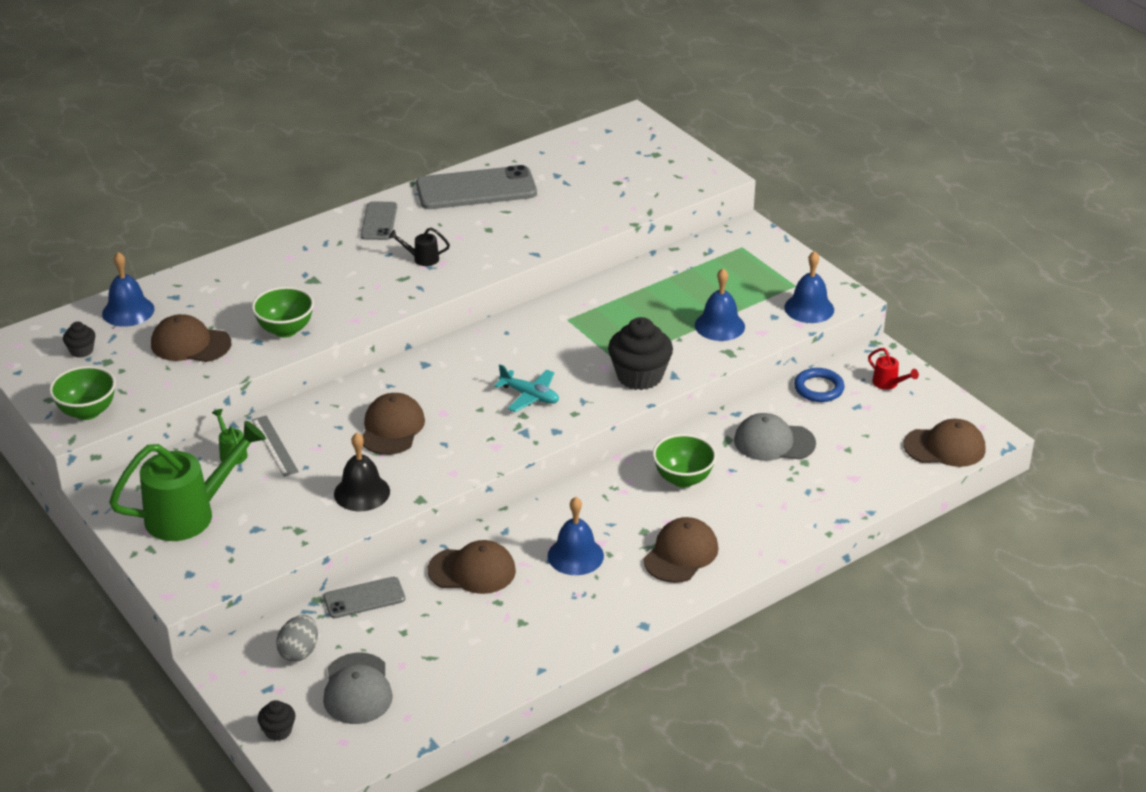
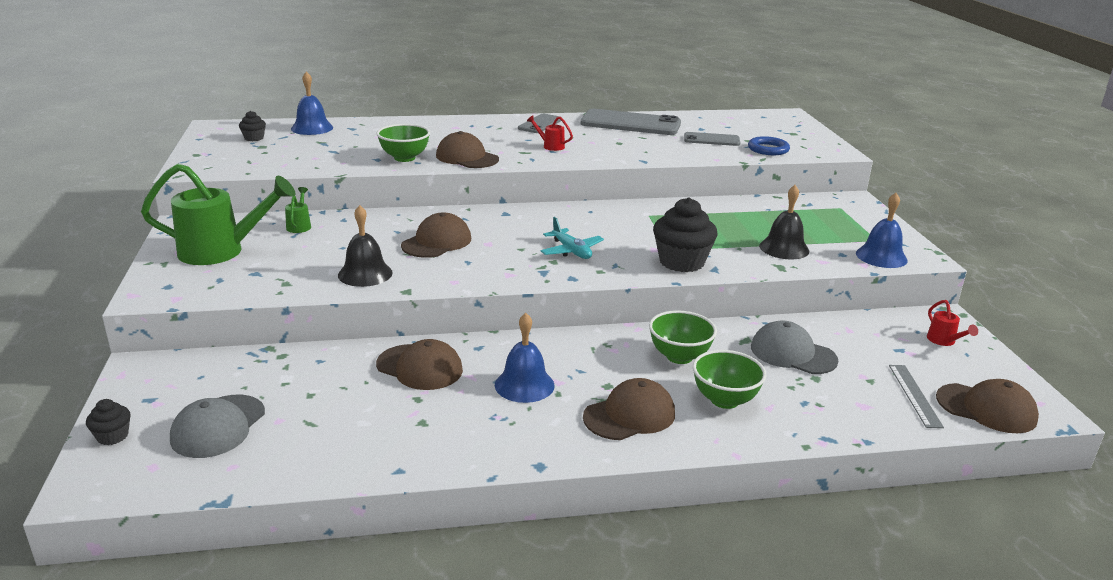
camera: 25 degrees right, 10 degrees down
(87, 412) = (210, 165): green bowl -> green bowl (724, 400)
(190, 344) = (329, 150): brown cap -> brown cap (467, 157)
(275, 445) = (336, 229): grey ruler -> grey ruler (914, 395)
(299, 652) = (208, 380): grey egg -> none
(364, 598) = (307, 359): grey phone -> grey phone (711, 140)
(422, 259) = (550, 146): black watering can -> red watering can
(719, 325) = (784, 248): blue bell -> black bell
(818, 388) = (865, 326): blue ring -> blue ring (768, 149)

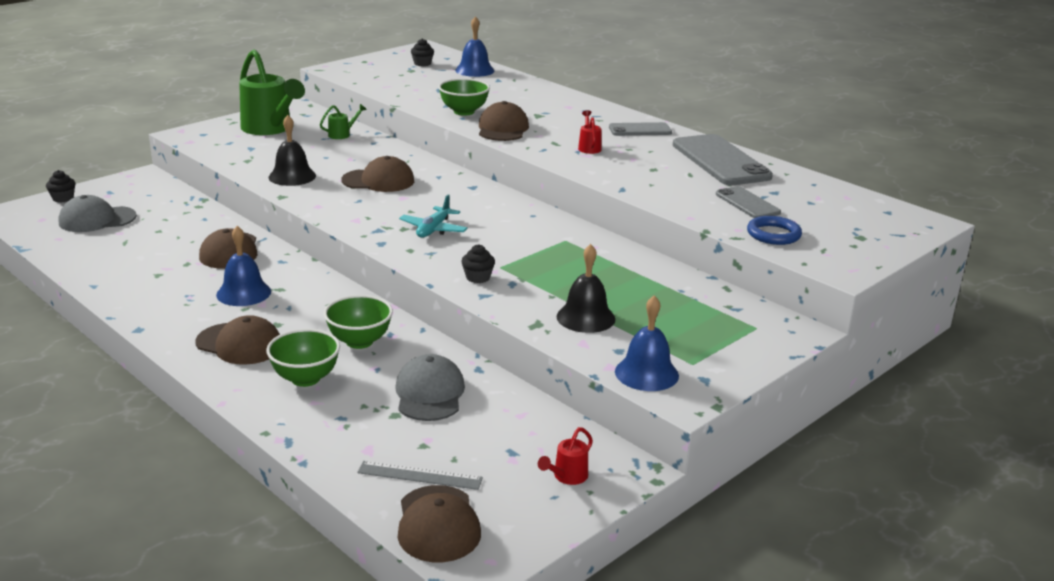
camera: 55 degrees right, 0 degrees up
(681, 262) = (478, 277): black cupcake -> black cupcake, size x0.49
(914, 395) = (420, 475): grey ruler -> grey ruler turned 45 degrees clockwise

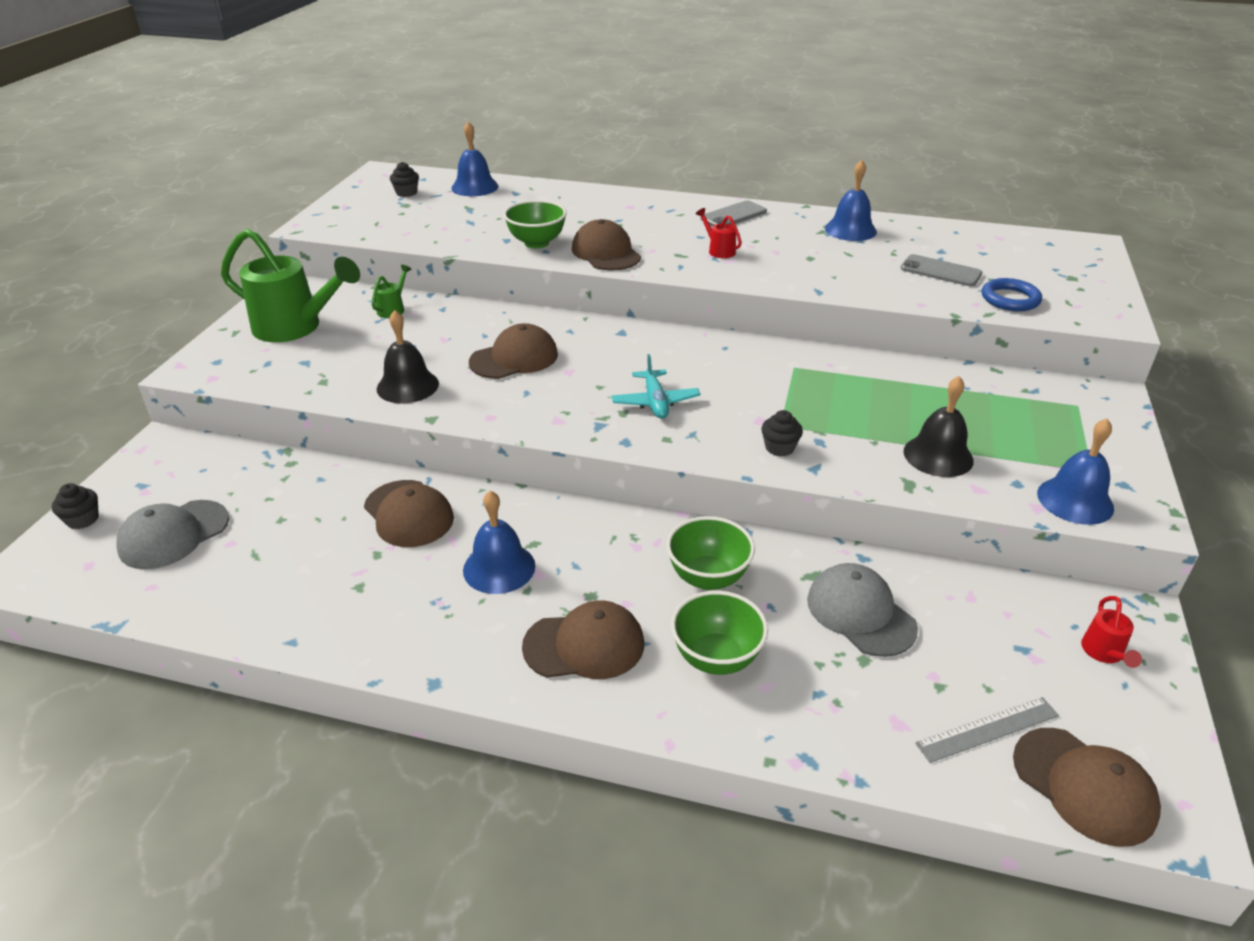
camera: 30 degrees left, 10 degrees up
(720, 161) = (850, 230): grey phone -> blue bell

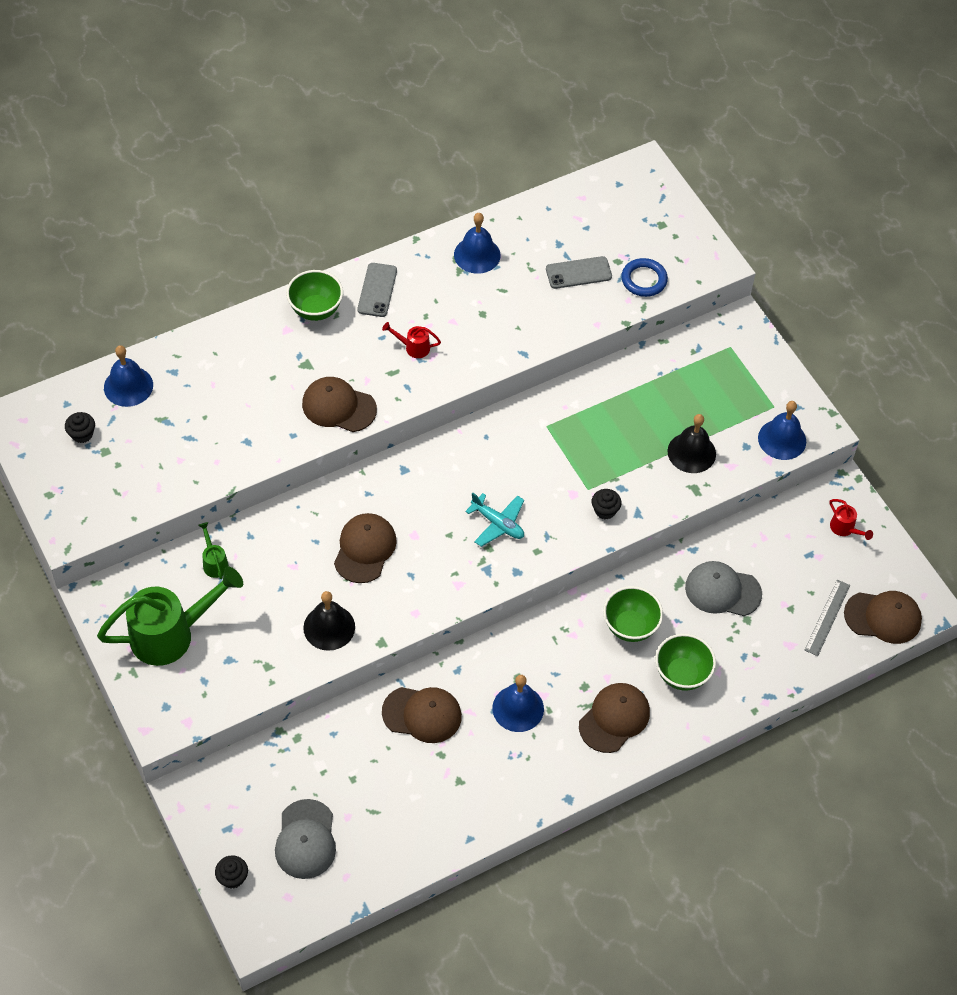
camera: 45 degrees left, 20 degrees up
(536, 243) = (274, 429): green bowl -> green bowl (316, 310)

